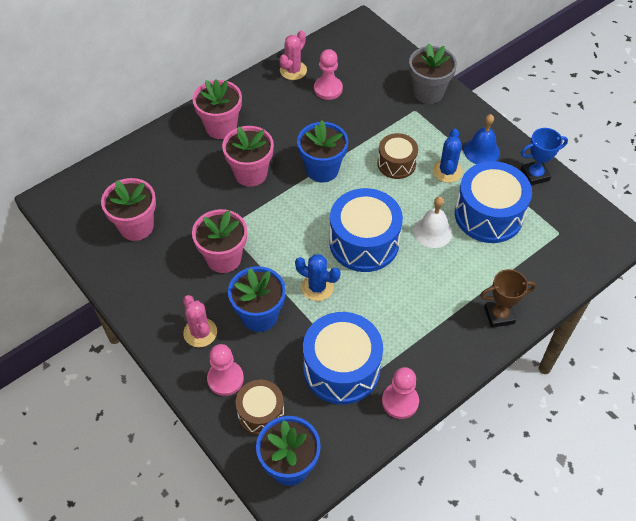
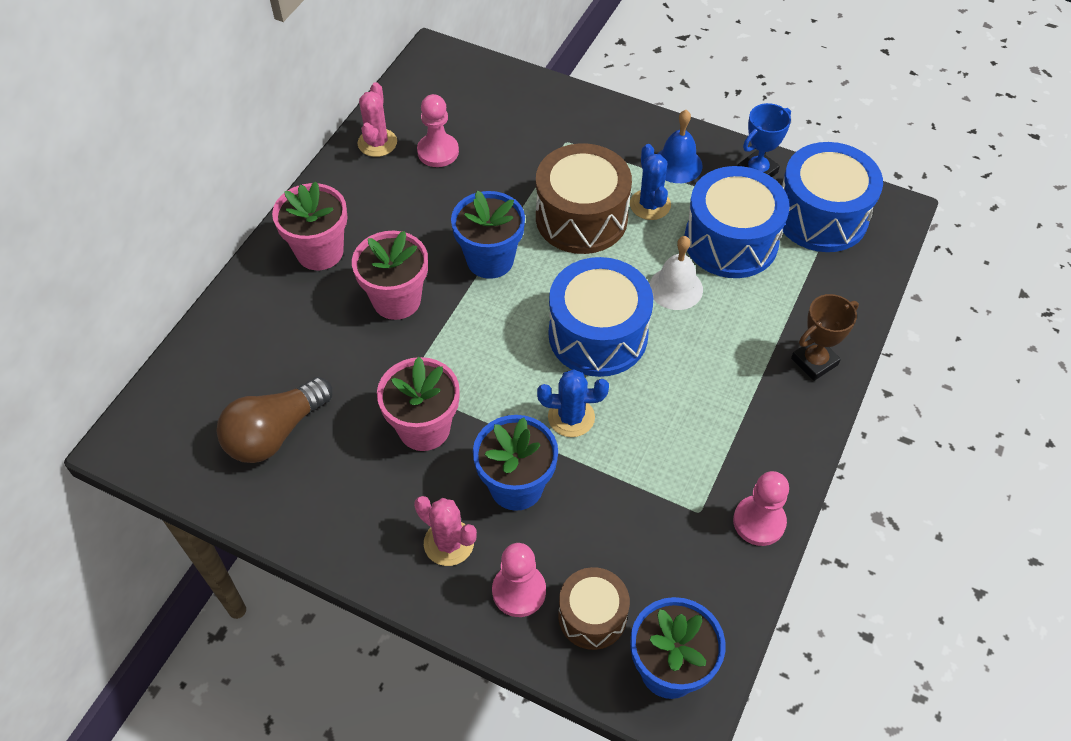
camera: 25 degrees left, 0 degrees up
(136, 226) = (275, 433): pink flower pot -> brown light bulb
(341, 369) = (662, 511): blue drum -> blue drum (821, 216)
(396, 163) = (581, 218): brown drum -> brown drum, size x1.70
(428, 92) = (570, 113): grey flower pot -> none

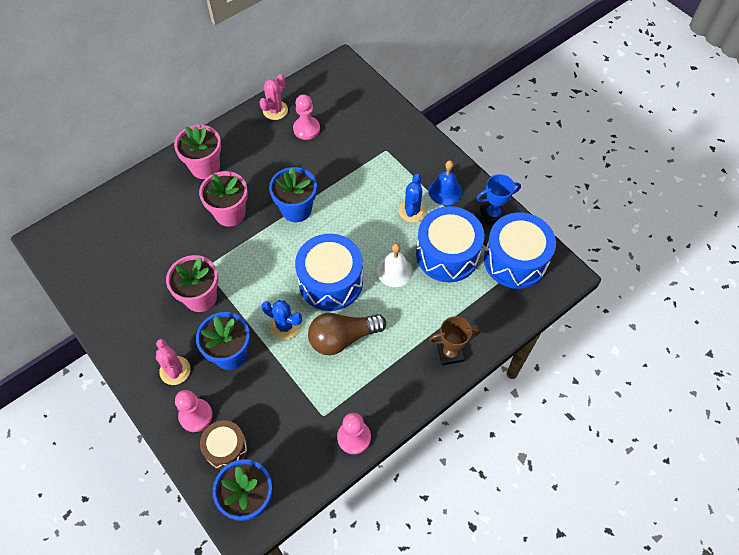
camera: 25 degrees right, 5 degrees up
(275, 433) = (121, 266): brown light bulb -> brown light bulb (342, 338)
(581, 218) = (365, 203): brown drum -> none

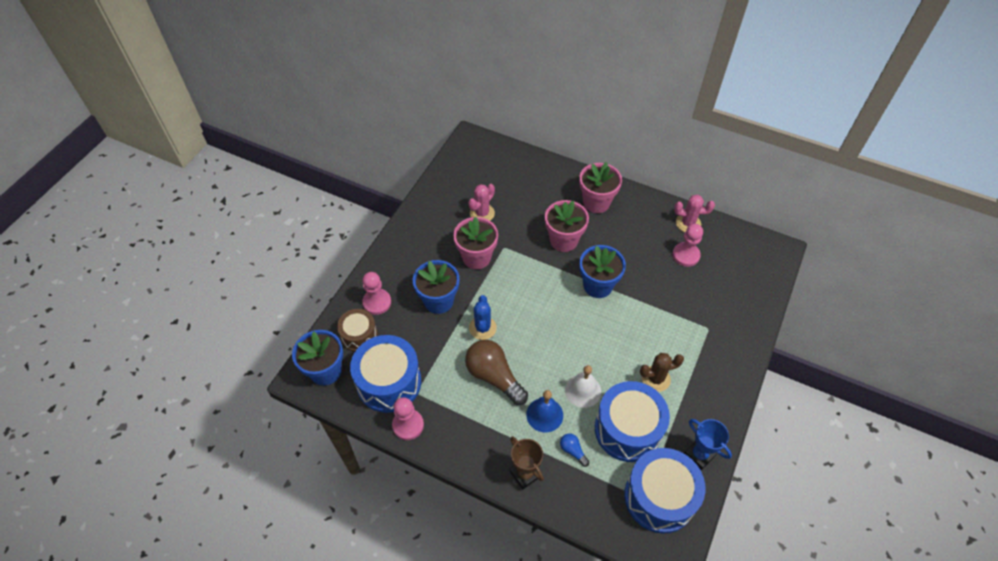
camera: 65 degrees right, 5 degrees down
(175, 370) = (407, 271): pink cactus -> pink cactus (482, 213)
(330, 282) = (542, 343): blue drum -> blue drum (389, 382)
(412, 211) = (655, 379): blue cactus -> brown cactus
(445, 191) = (697, 399): blue bell -> blue bell (544, 414)
(447, 305) = (573, 451): none -> blue light bulb

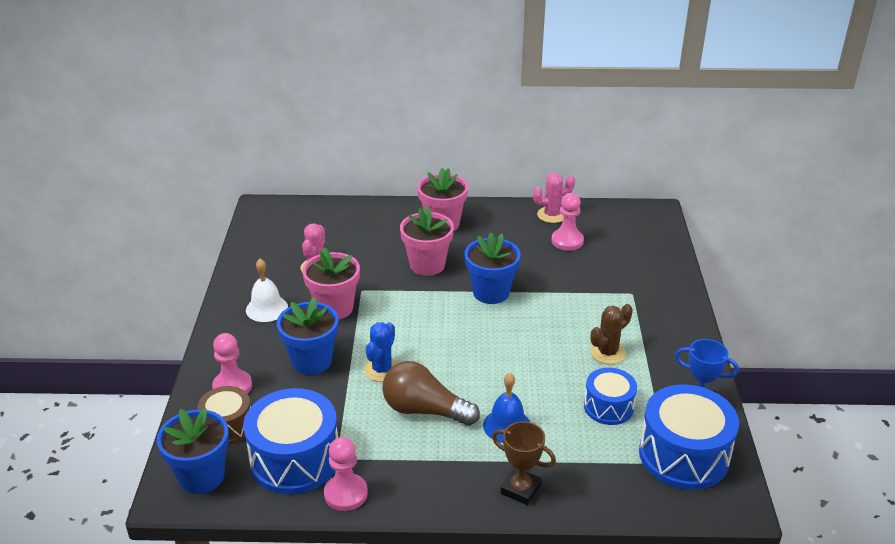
camera: 25 degrees left, 20 degrees down
(482, 328) = (382, 370): blue cactus -> blue cactus turned 45 degrees clockwise
(573, 451) = (561, 448): blue light bulb -> none
(583, 390) = (536, 389): white bell -> white bell (266, 308)
(628, 429) = (608, 407): blue drum -> blue drum, size x0.59

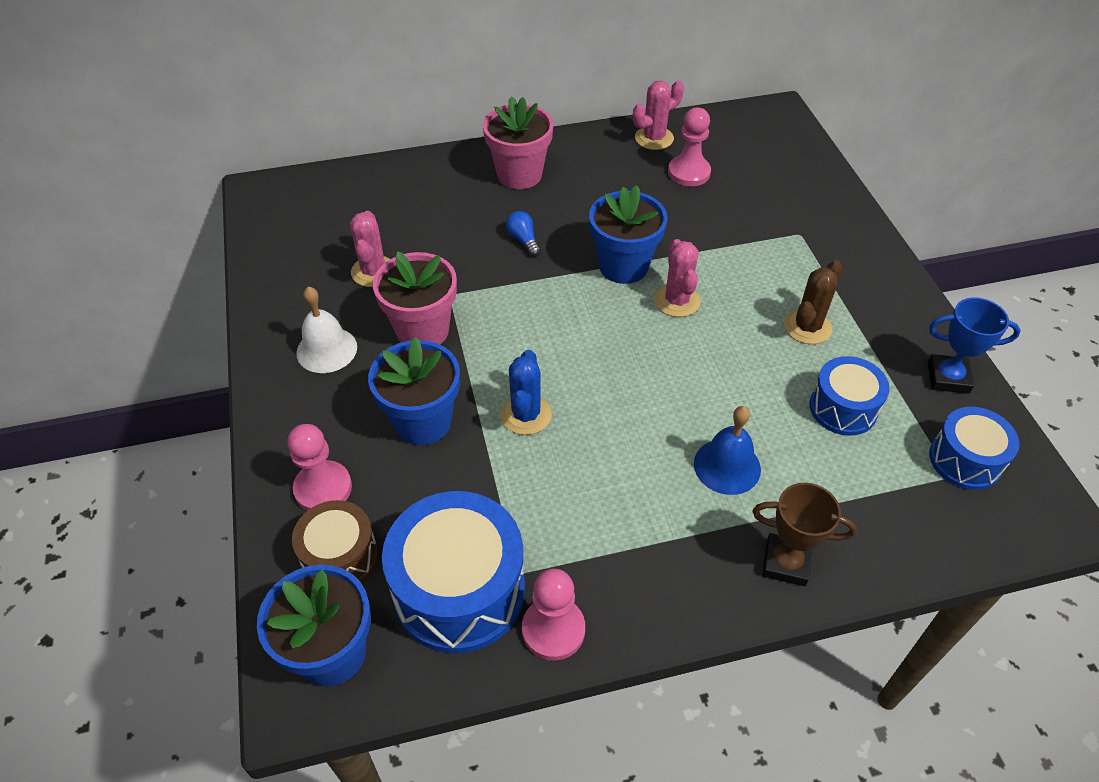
camera: 15 degrees left, 15 degrees up
(424, 410) = (608, 467): brown light bulb -> none
(427, 265) = (523, 240): pink flower pot -> blue light bulb
(519, 320) = (677, 301): none -> pink cactus
(683, 455) = (965, 460): blue drum -> blue drum, size x0.59

